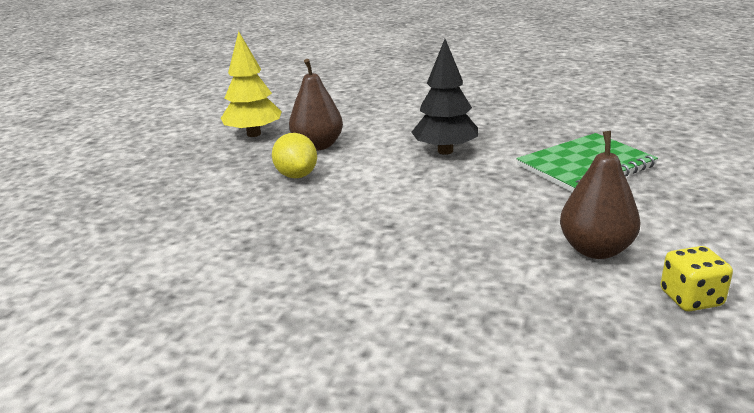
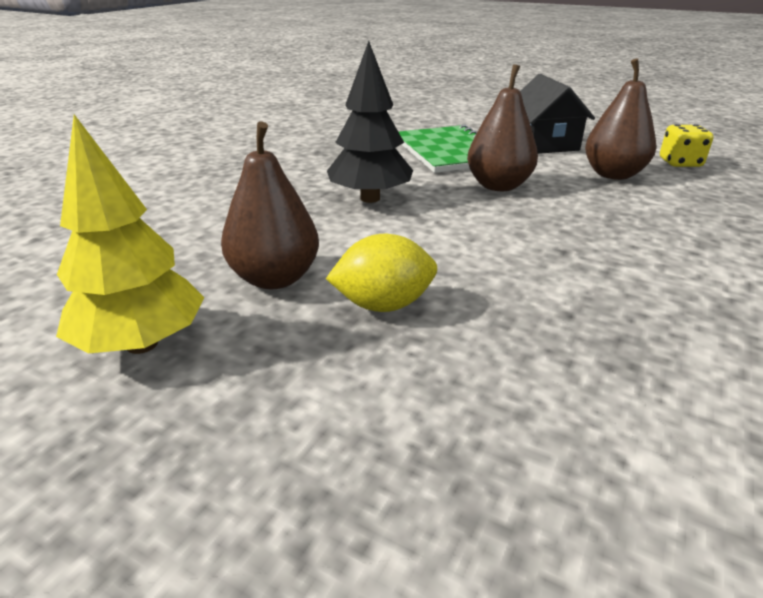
camera: 80 degrees left, 5 degrees up
(510, 193) = (498, 186): none -> brown pear
(668, 209) = (543, 144): none -> black house

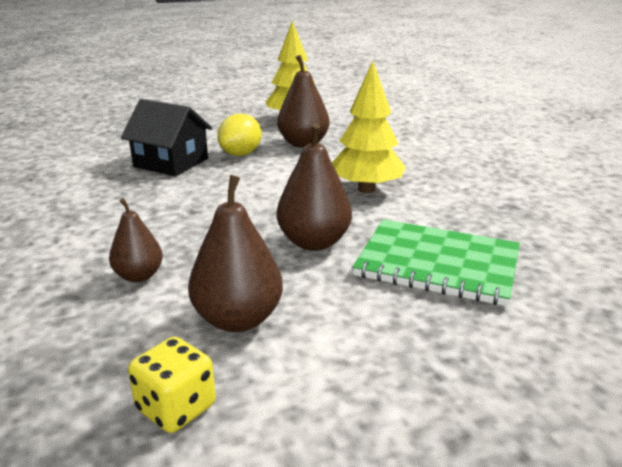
camera: 130 degrees right, 5 degrees down
(370, 198) = (366, 189): black tree -> yellow tree
(543, 144) = (391, 344): black house -> black house (171, 163)
(667, 218) = (139, 276): none -> brown pear

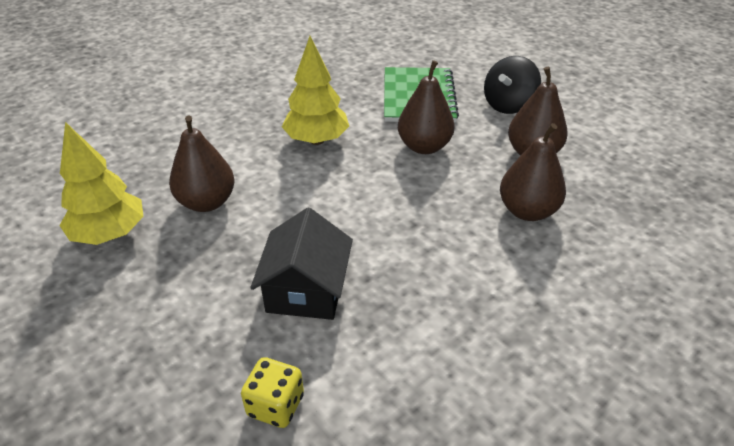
camera: 110 degrees left, 15 degrees up
(139, 276) = (527, 211): brown pear -> brown pear, size x1.60
(176, 408) = (609, 151): yellow dice -> yellow dice (275, 405)
(241, 154) = (257, 241): yellow lemon -> none
(382, 341) = (508, 105): none -> black spinning top

